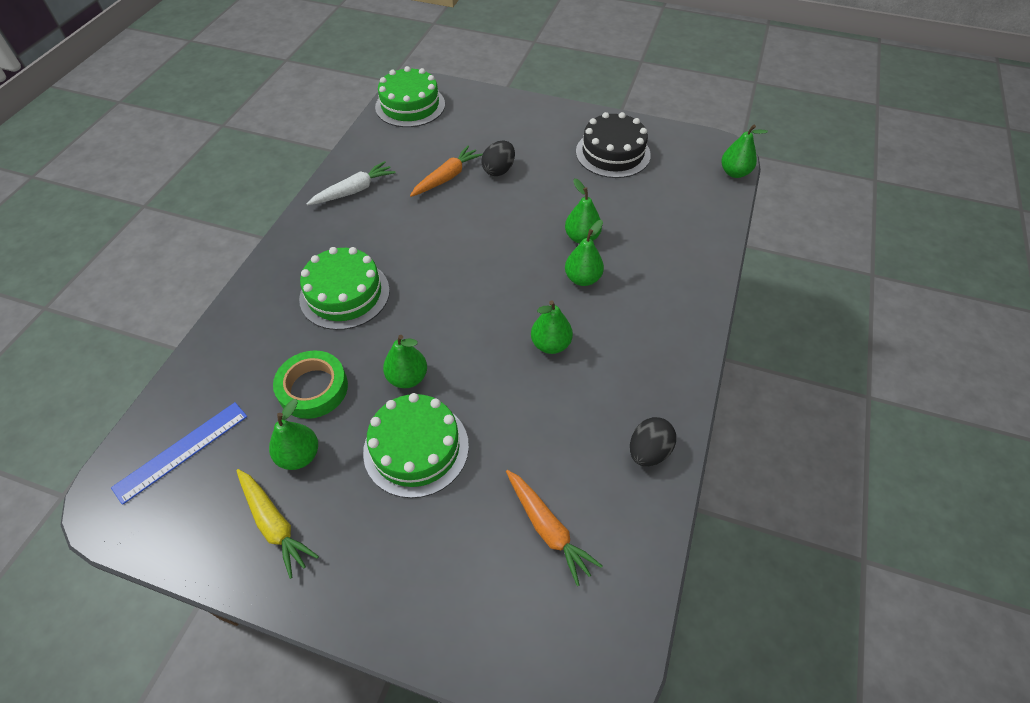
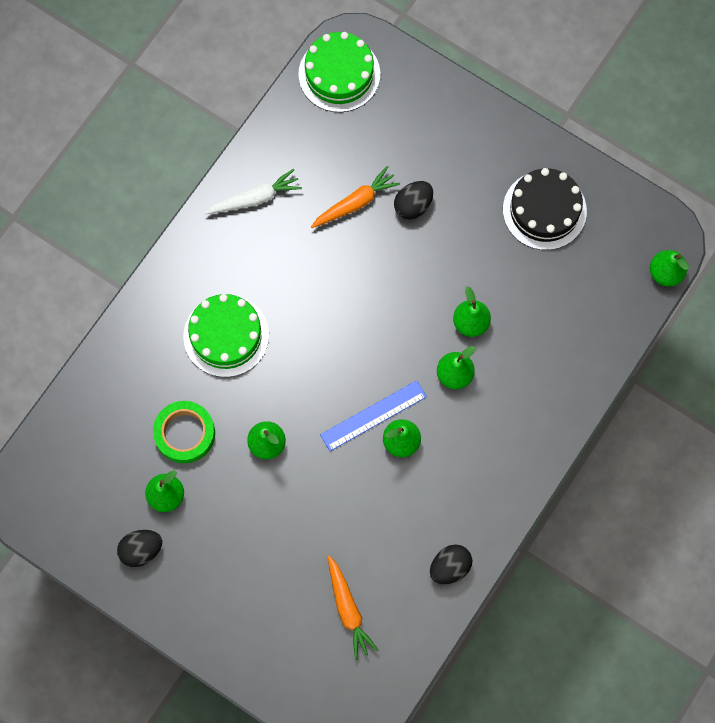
camera: 15 degrees right, 20 degrees up
(182, 451) = (73, 466): blue ruler -> blue ruler (373, 415)
(274, 524) = (141, 550): yellow carrot -> black egg
(416, 448) = (261, 514): green cake -> none

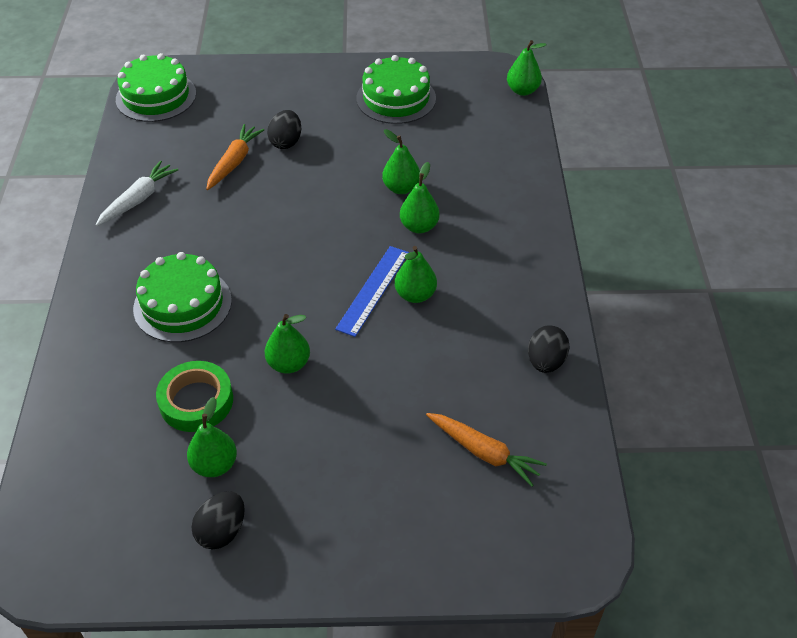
camera: 35 degrees left, 25 degrees down
(544, 210) = (396, 98): black cake -> green cake

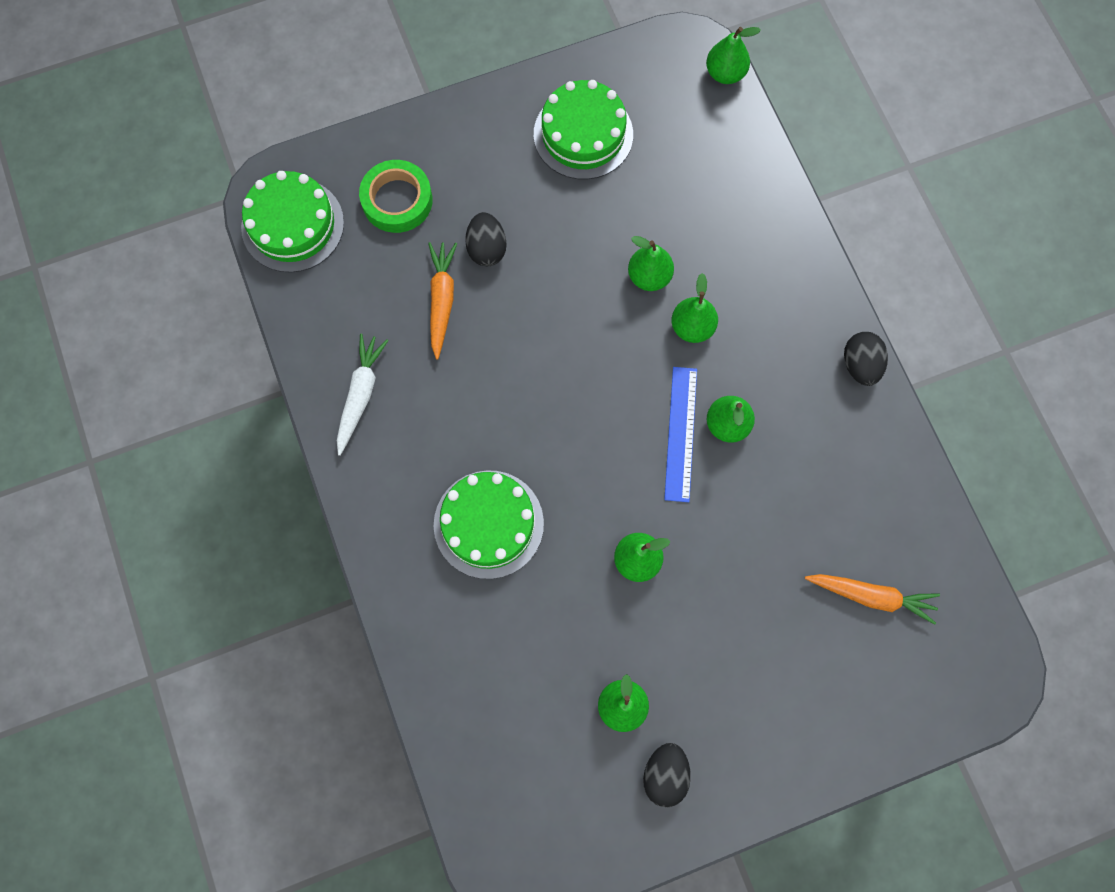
camera: 20 degrees left, 25 degrees up
(196, 401) = (566, 640): green tape -> green tape (397, 200)
(545, 362) = (890, 465): black egg -> black egg (860, 365)

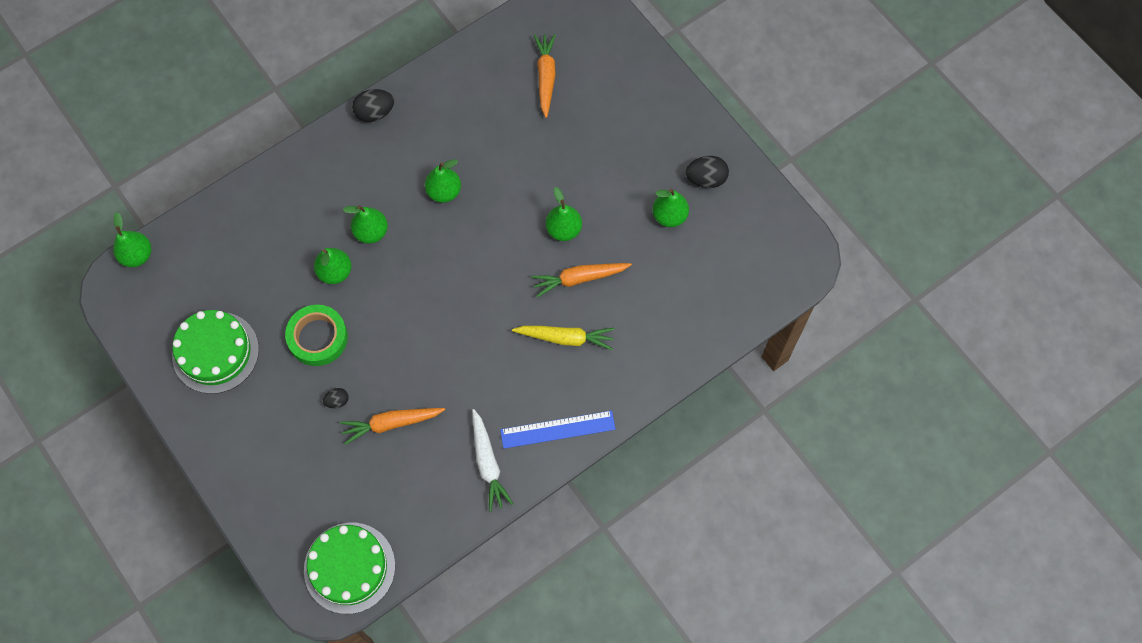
camera: 105 degrees left, 5 degrees down
(360, 395) = (488, 463): white carrot -> white carrot turned 105 degrees counterclockwise
(397, 200) = (308, 486): green tape -> green tape (318, 337)
(486, 249) = (337, 401): black egg -> black egg, size x0.57
(488, 524) = (565, 338): green cake -> yellow carrot
(563, 562) = (579, 279): none -> orange carrot
(681, 433) = (459, 221): blue ruler -> blue ruler (557, 429)

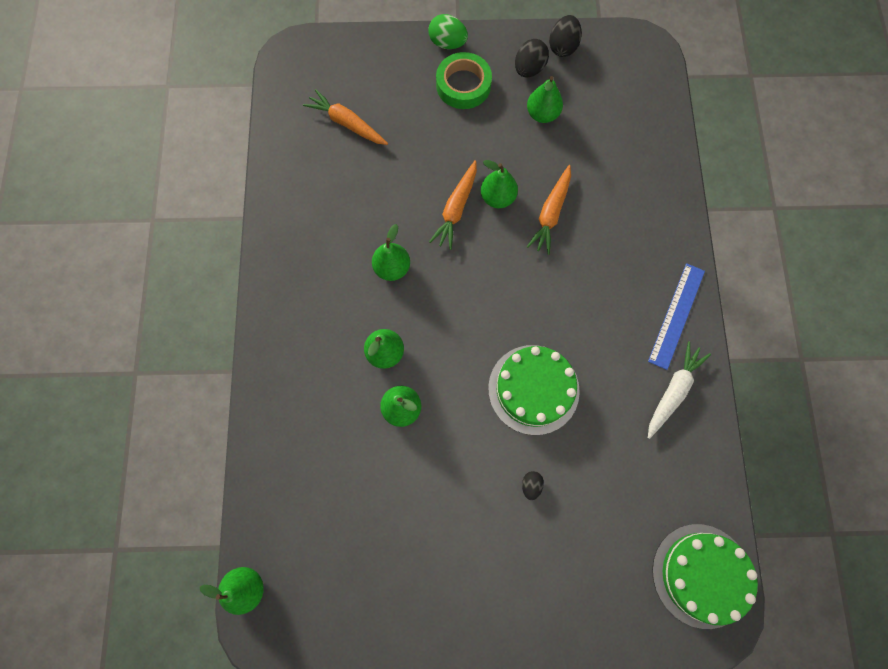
camera: 55 degrees left, 5 degrees up
(215, 352) = (405, 571): green cake -> green cake (533, 389)
(318, 337) = (456, 464): green tape -> green tape (463, 85)
(375, 113) = (270, 277): black egg -> black egg (562, 47)
(391, 423) = (584, 450): orange carrot -> orange carrot (456, 209)
(488, 463) = (673, 391): white carrot -> white carrot turned 75 degrees counterclockwise
(565, 338) = (597, 257): yellow carrot -> none
(681, 101) = (447, 43): none -> green egg

